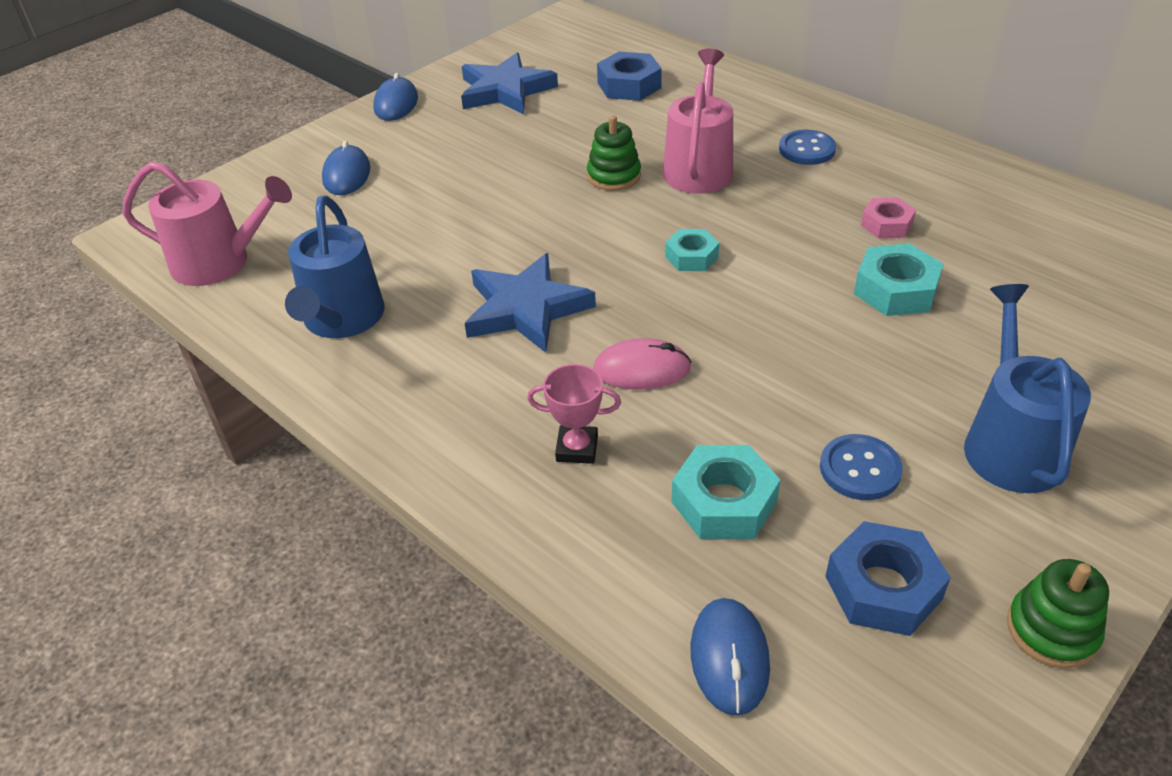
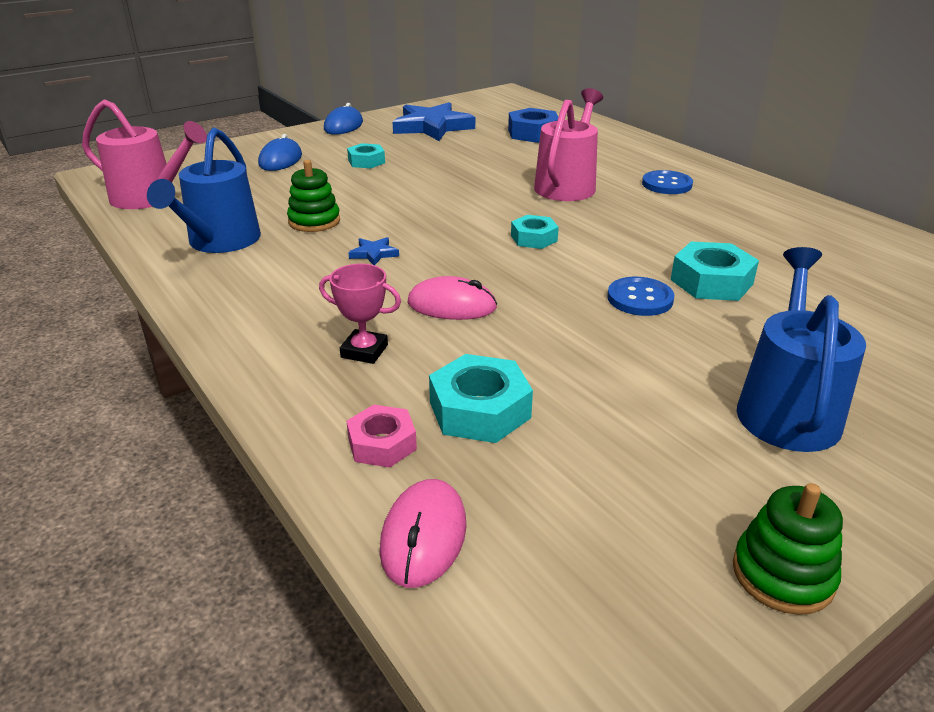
camera: 10 degrees right, 10 degrees down
(452, 162) = (366, 161): none -> turquoise nut
(526, 309) = (374, 254): blue star -> blue star, size x0.42
(614, 176) = (493, 183): green stacking toy -> green stacking toy (314, 221)
(729, 658) = (423, 536): blue mouse -> pink mouse
(860, 469) = (624, 405): blue button -> blue button (640, 299)
(883, 587) = (609, 504): blue nut -> none
(886, 224) = (720, 238): pink nut -> pink nut (382, 444)

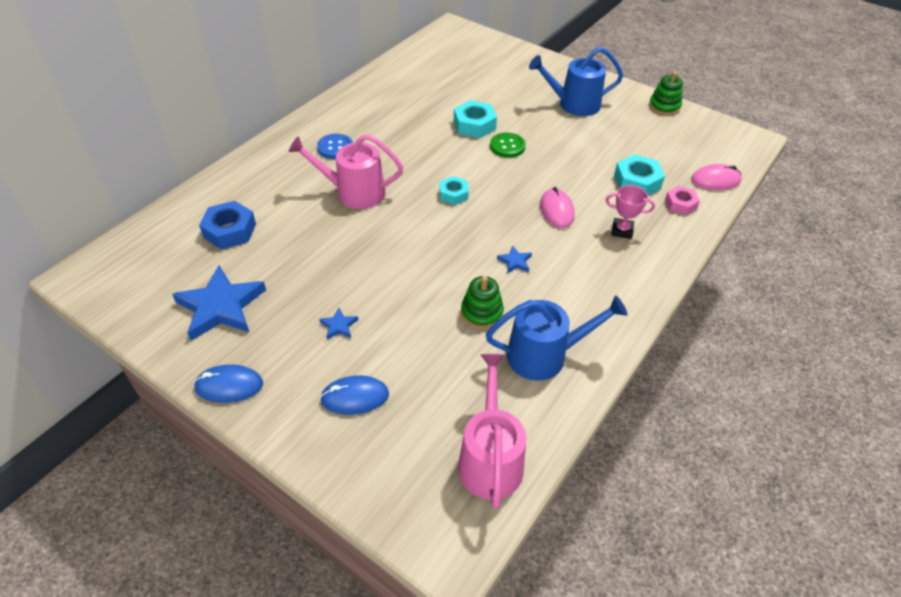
camera: 110 degrees left, 15 degrees up
(364, 351) = (622, 230): pink trophy -> pink trophy turned 75 degrees counterclockwise
(366, 161) = (339, 326): turquoise nut -> blue star
(640, 299) = (507, 146): blue button -> green button

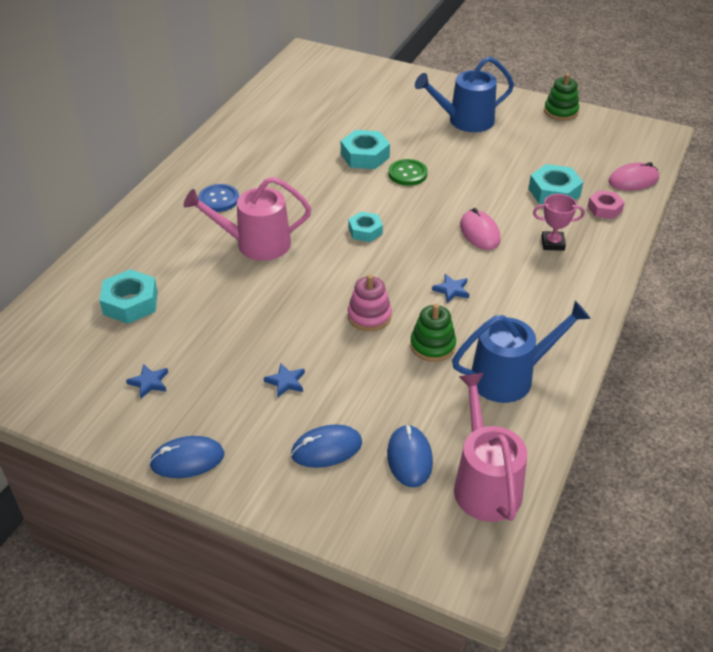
camera: 10 degrees left, 5 degrees down
(221, 307) = (149, 382): blue star -> blue star, size x0.42
(230, 230) = (130, 303): blue nut -> turquoise nut
(427, 420) = (409, 458): none -> blue mouse
(432, 275) = (369, 316): none -> pink stacking toy

